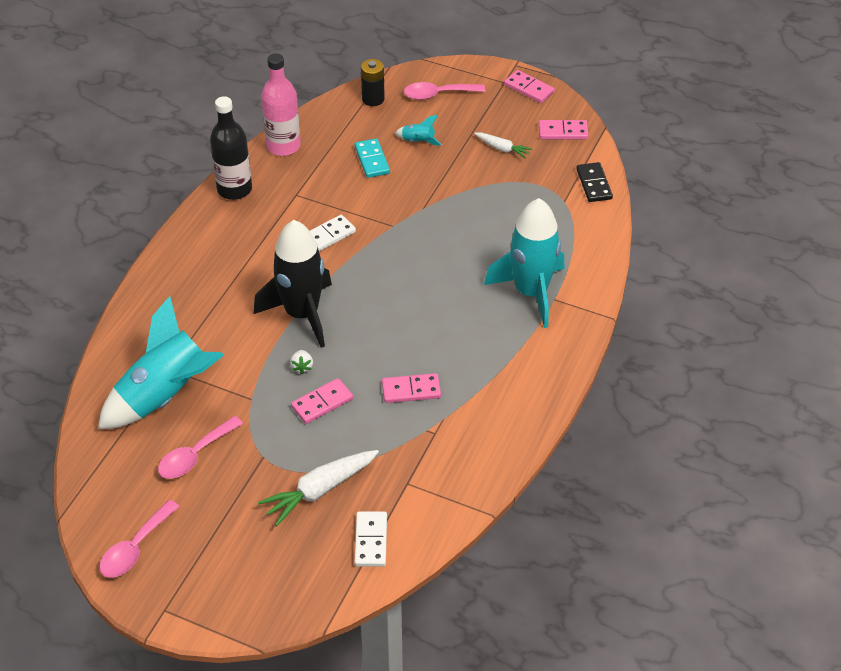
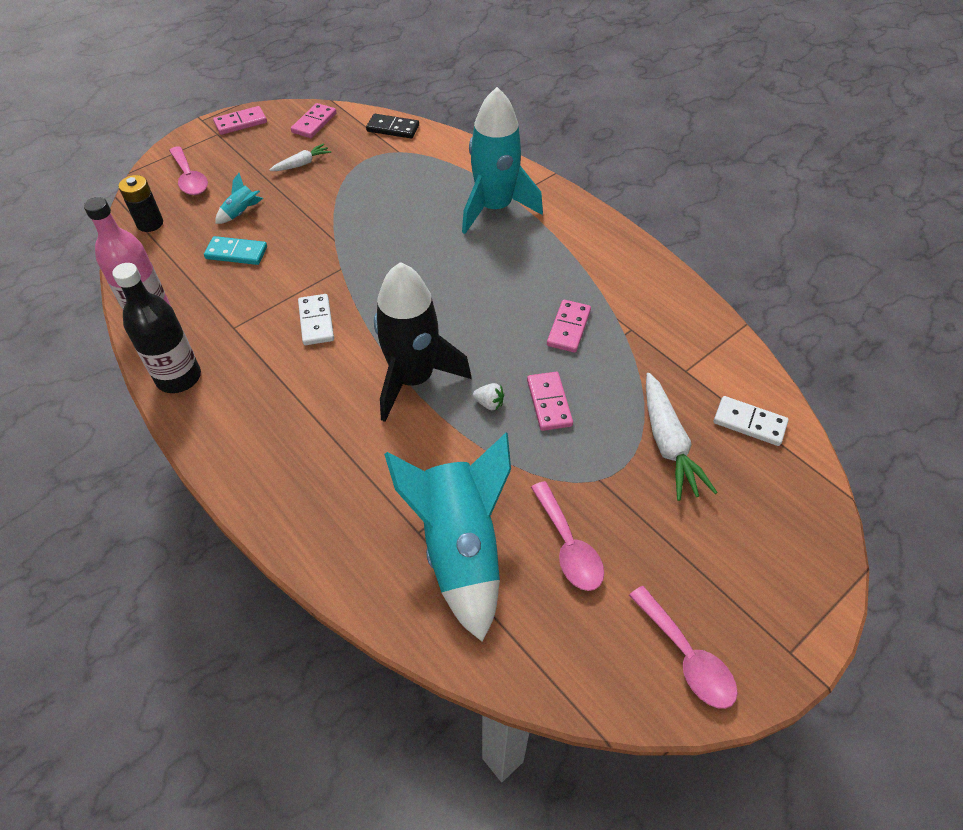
camera: 65 degrees left, 5 degrees up
(438, 94) = (190, 178): pink spoon -> pink spoon turned 45 degrees counterclockwise

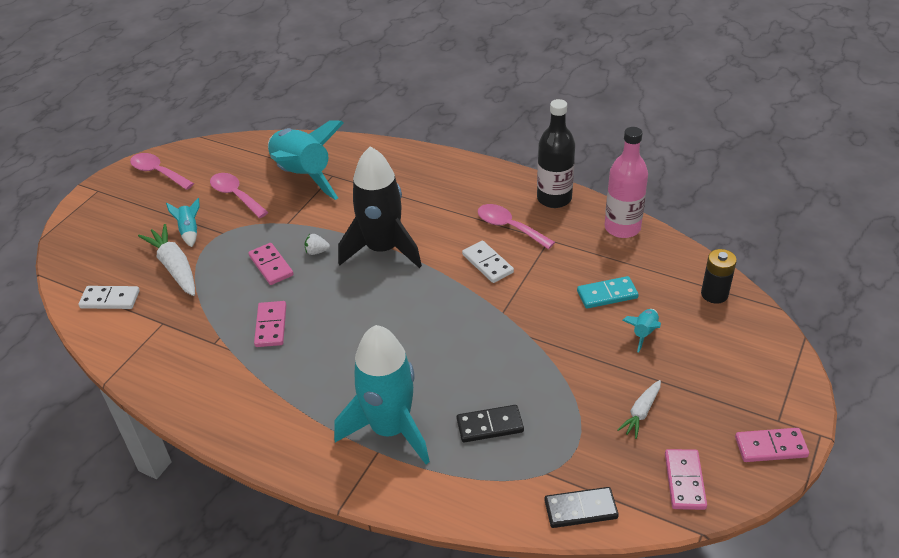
camera: 160 degrees right, 10 degrees down
(190, 178) = (736, 352): pink spoon -> pink spoon (509, 227)
(240, 123) = (770, 447): pink domino -> pink domino turned 45 degrees clockwise
(417, 188) = (490, 425): none -> black domino
(644, 498) = (189, 231): none -> turquoise rocket

